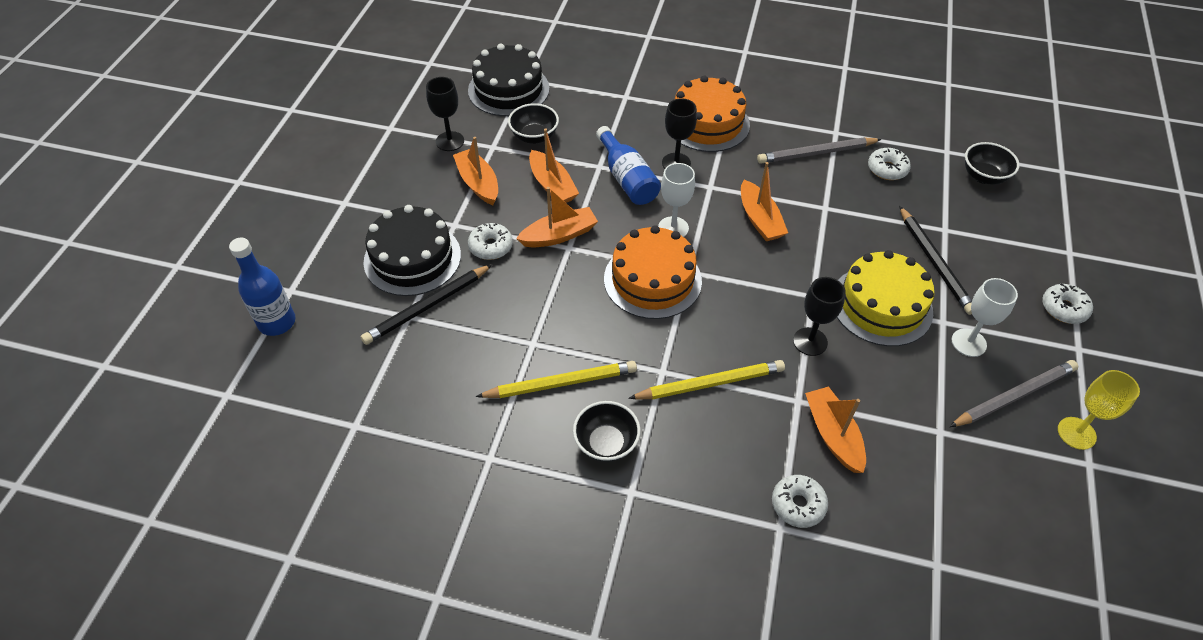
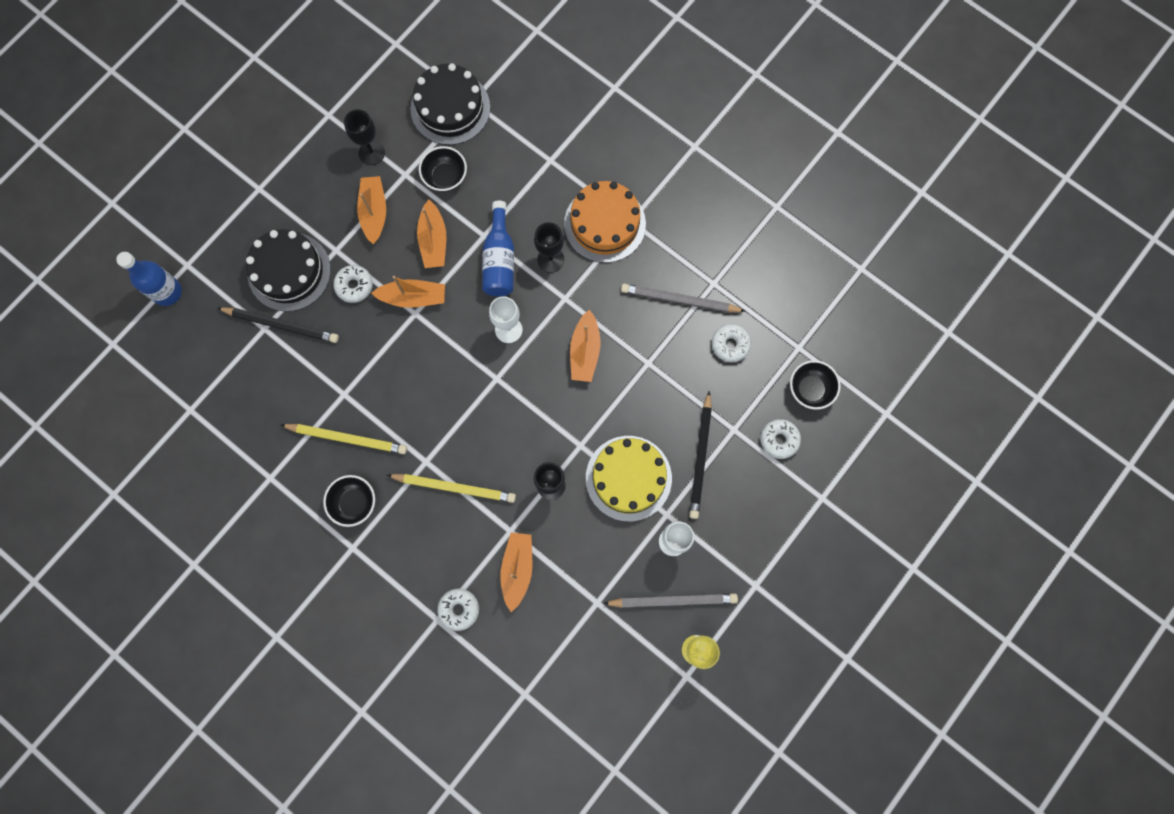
camera: 25 degrees right, 25 degrees up
(427, 306) = (281, 325): black pencil -> black pencil turned 150 degrees counterclockwise
(652, 280) = (463, 374): orange cake -> none
(1064, 308) = (773, 546): white donut -> white donut (779, 440)

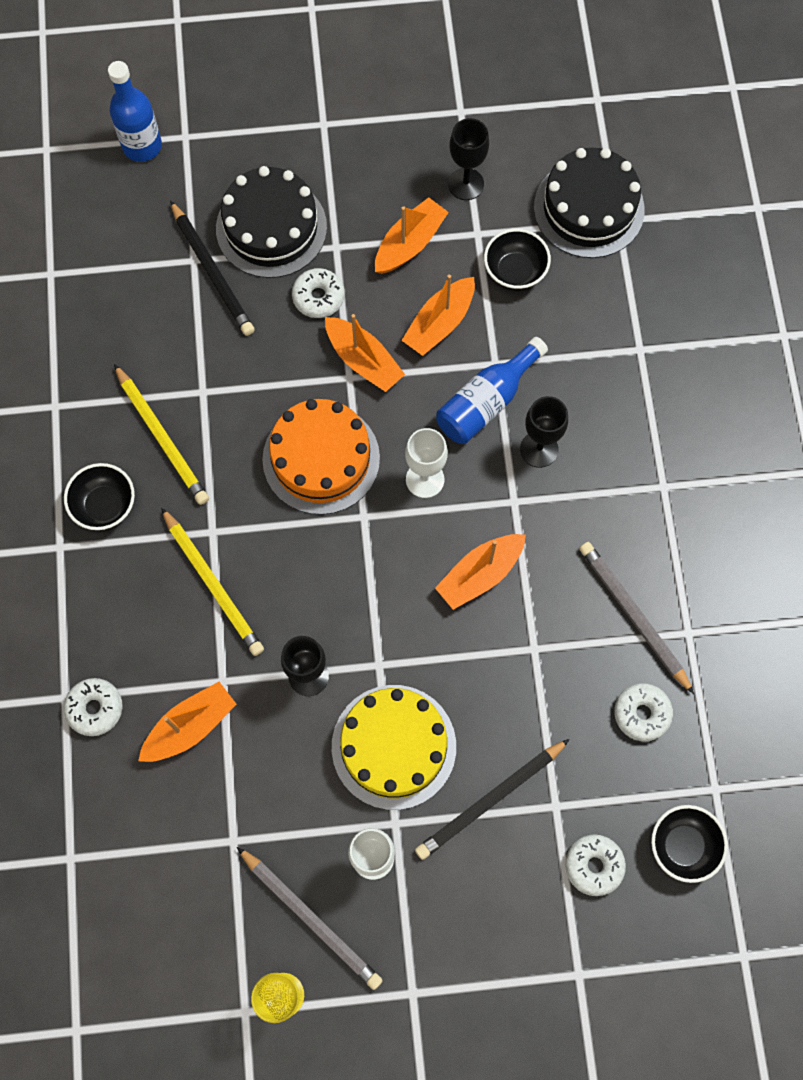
camera: 45 degrees right, 5 degrees down
(605, 224) = (632, 464): orange cake -> orange cake (321, 458)

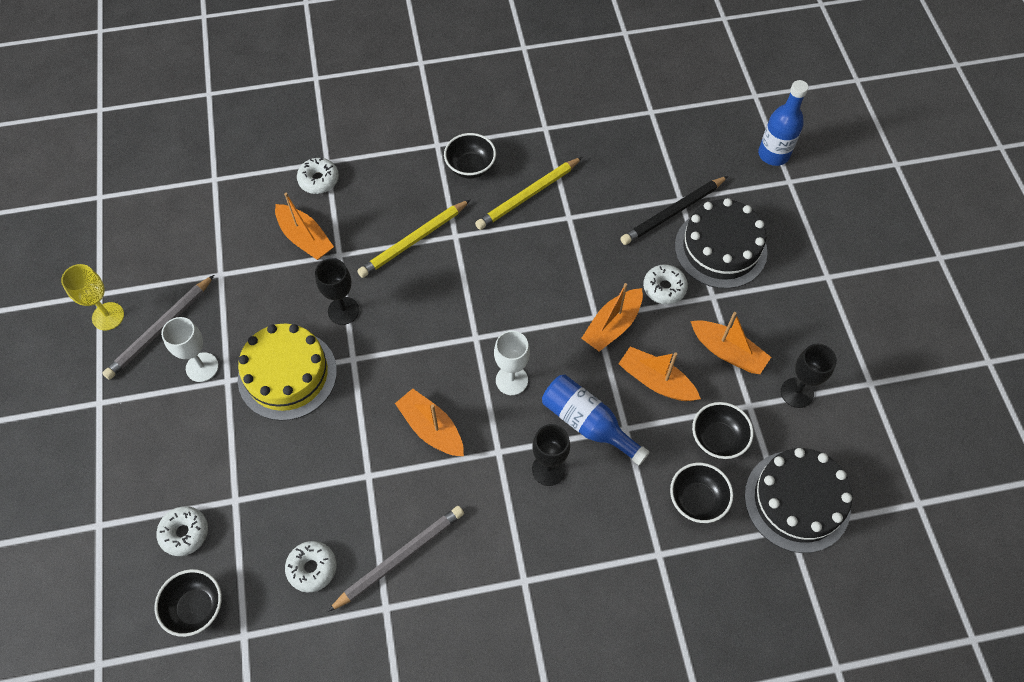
camera: 85 degrees right, 10 degrees down
(321, 458) = (522, 303): orange cake -> none
(490, 800) = (242, 449): black pencil -> none
(583, 303) = (697, 500): none -> black bowl

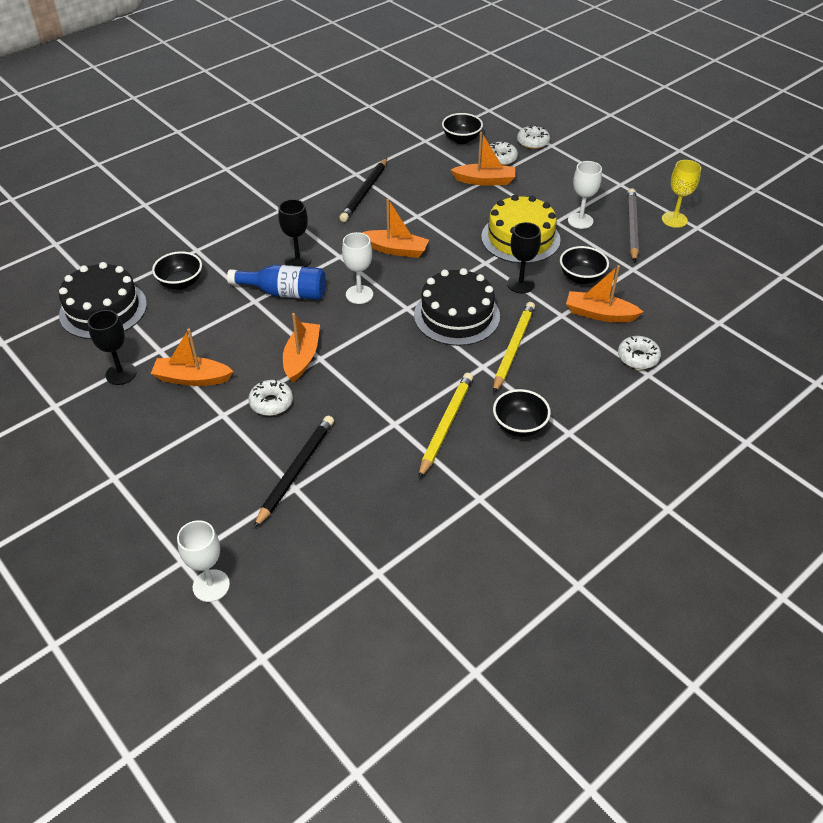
camera: 150 degrees right, 15 degrees down
(312, 568) = (413, 172): white donut -> white donut (533, 142)
(400, 558) = (364, 192): grey pencil -> black pencil
(656, 381) = (245, 336): orange boat -> orange boat (485, 181)
(717, 439) = (178, 321): black bowl -> black bowl (581, 278)
(720, 248) = (232, 458): black cake -> black cake (456, 315)
(773, 154) = (211, 585): blue bottle -> white goblet

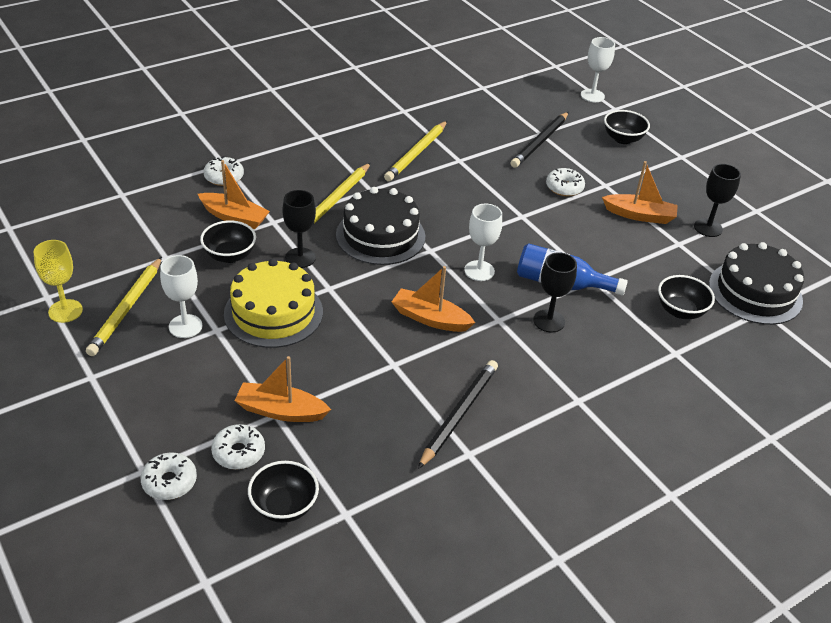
camera: 175 degrees left, 5 degrees down
(302, 357) = (539, 219): orange boat -> none
(519, 426) = (356, 145): black bowl -> black bowl (623, 139)
(632, 227) = (126, 308): grey pencil -> yellow pencil

